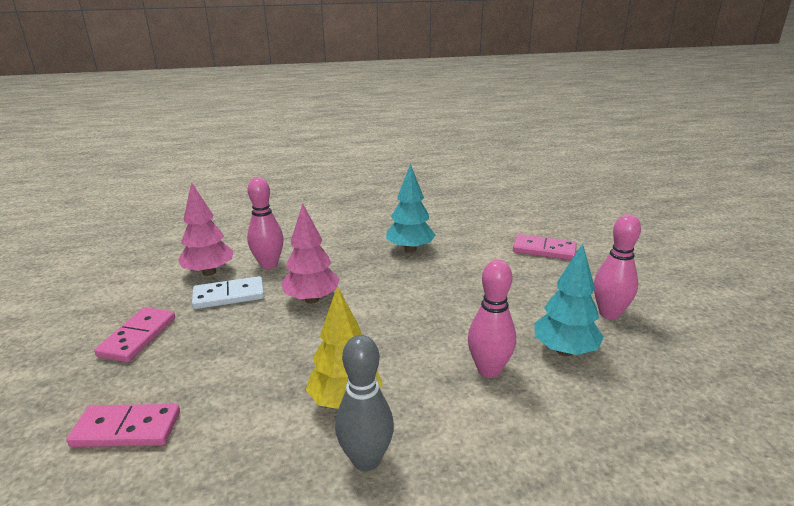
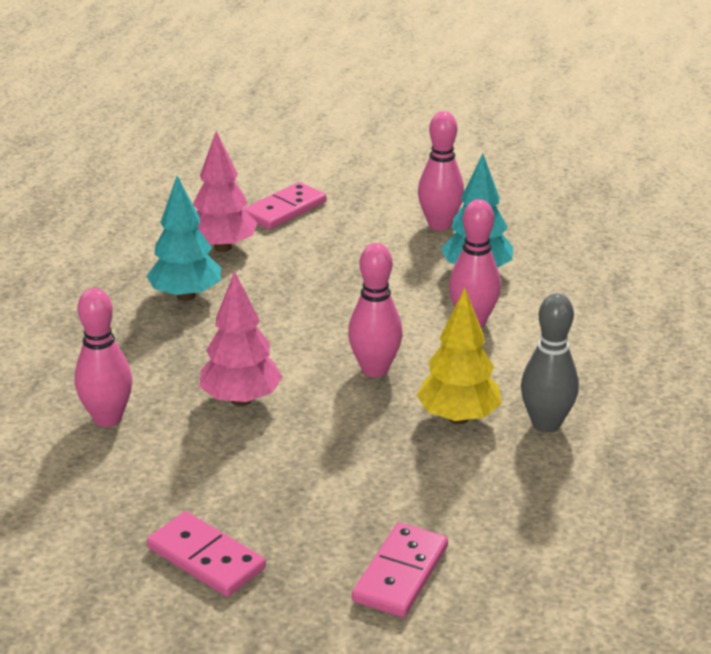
camera: 65 degrees left, 5 degrees up
(209, 272) = (75, 477): pink tree -> pink tree (223, 247)
(229, 296) = (166, 467): white domino -> none
(383, 341) = (375, 369): none -> pink bowling pin

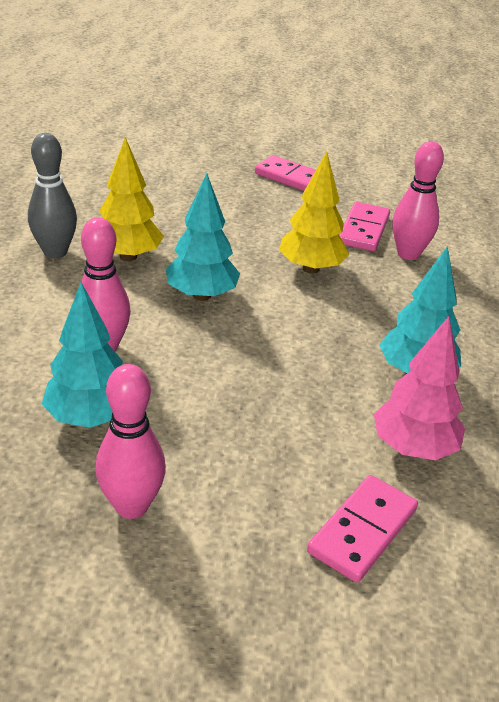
camera: 170 degrees right, 5 degrees up
(241, 400) = (311, 269): pink tree -> yellow tree
(375, 369) = (202, 295): pink bowling pin -> turquoise tree
(400, 574) = (172, 171): pink domino -> pink domino (364, 230)

